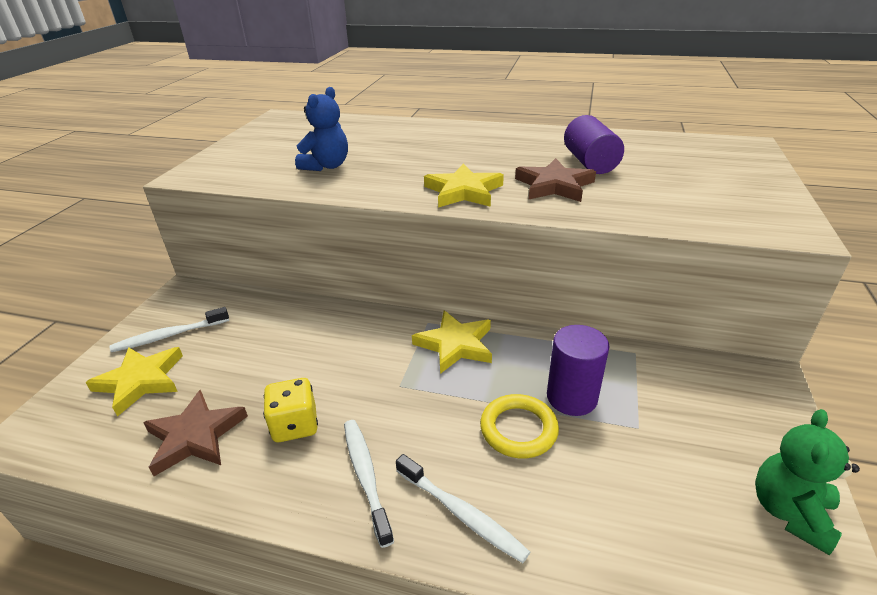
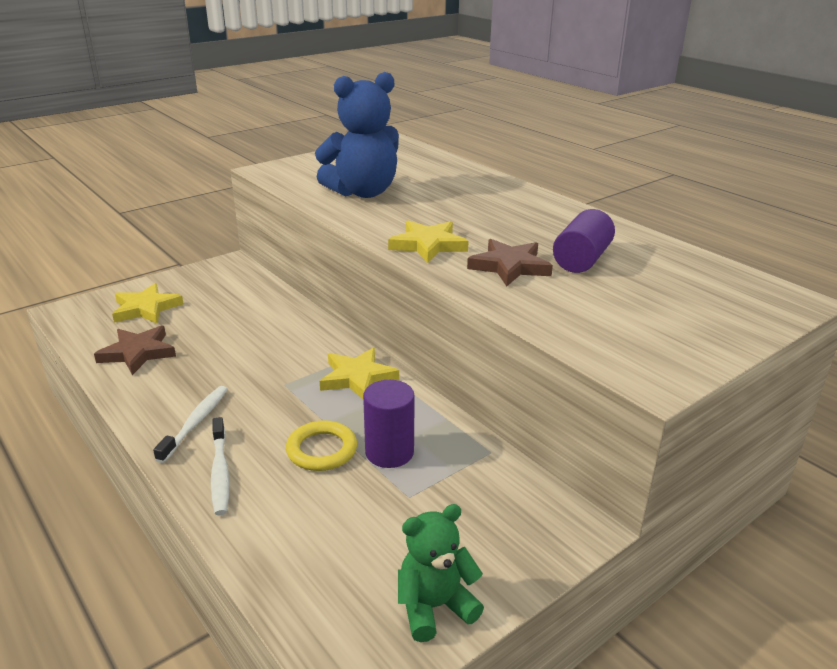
camera: 35 degrees right, 5 degrees down
(169, 336) = (190, 288): white toothbrush -> none
(295, 425) = (194, 374): yellow dice -> none
(326, 166) = (363, 192): blue teddy bear -> blue teddy bear, size x1.68

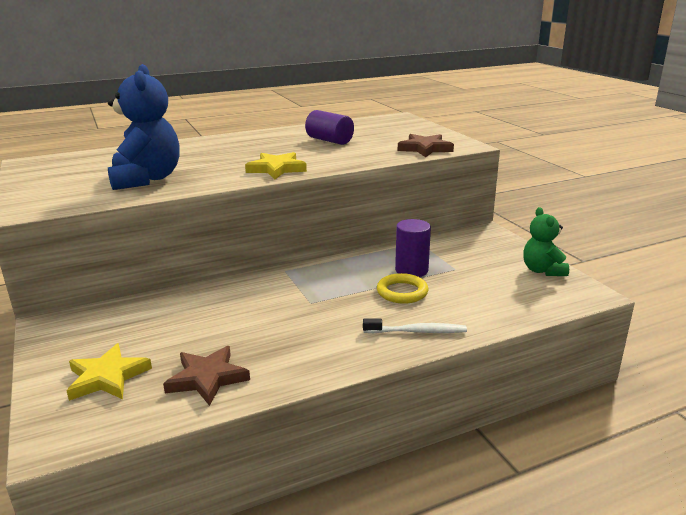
camera: 75 degrees left, 5 degrees down
(195, 423) = (348, 343): white toothbrush -> none
(357, 378) = (318, 273): yellow star -> none
(509, 266) = (327, 154): brown star -> brown star (425, 149)

